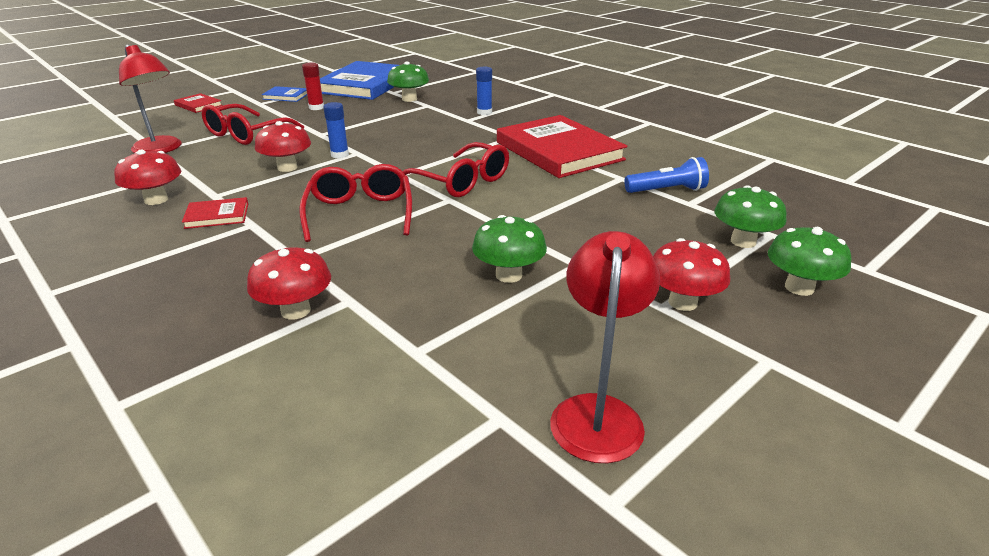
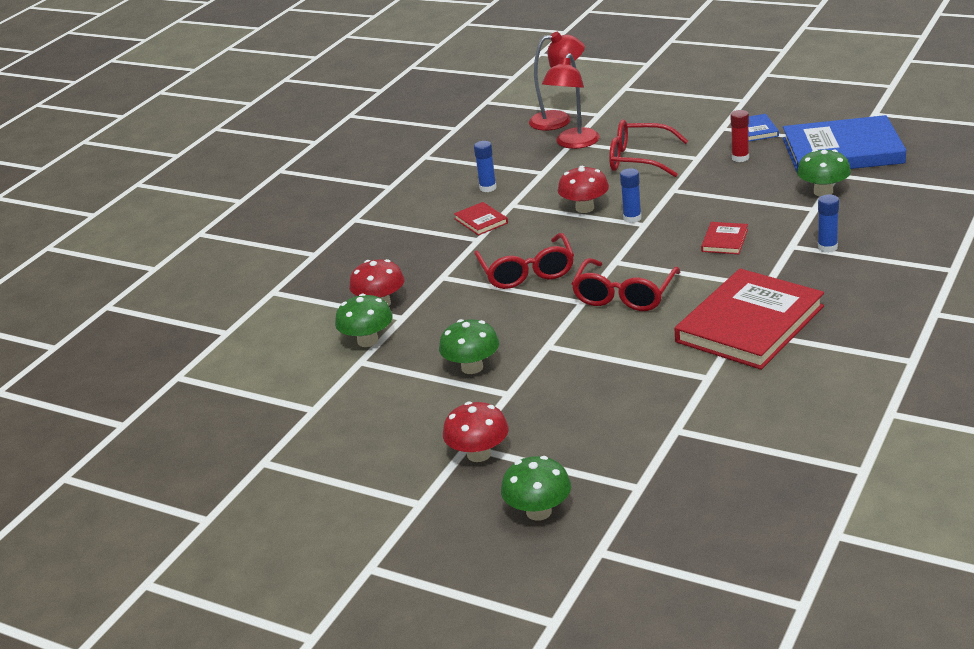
camera: 75 degrees right, 0 degrees up
(156, 200) = (488, 188): red mushroom -> blue glue stick
(198, 105) = (685, 106): red book -> red book (724, 240)
(360, 213) = (527, 272): red glasses -> red glasses turned 105 degrees clockwise
(597, 412) = (332, 442): red lamp -> red lamp (559, 120)
(667, 190) = (698, 411): blue flashlight -> none
(743, 241) = (609, 472): green mushroom -> green mushroom (368, 341)

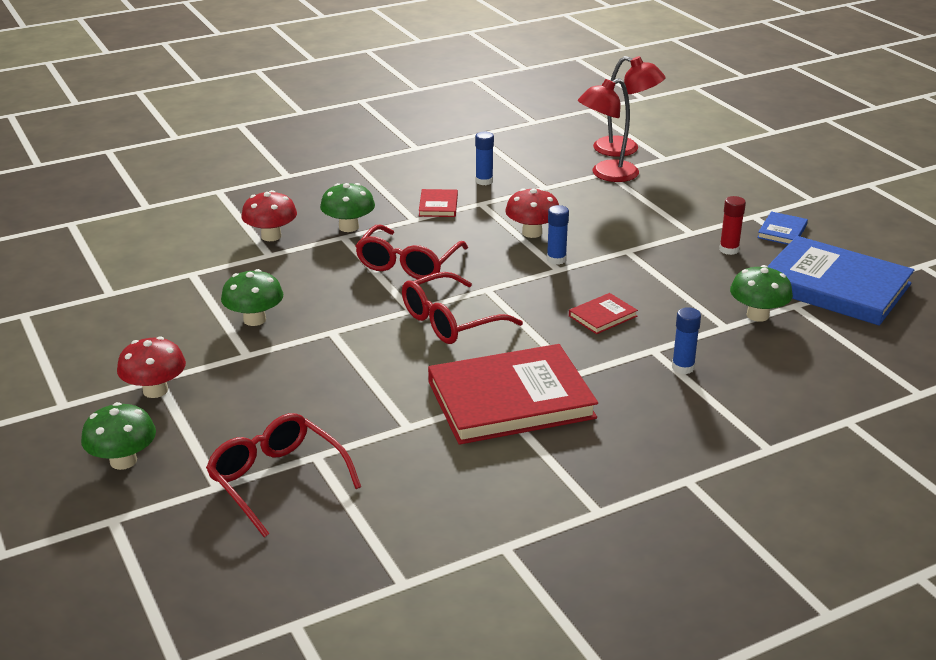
camera: 30 degrees right, 0 degrees up
(368, 341) = (220, 260): green mushroom -> green mushroom (348, 227)
(638, 159) = (639, 211): red glasses -> red glasses (276, 480)

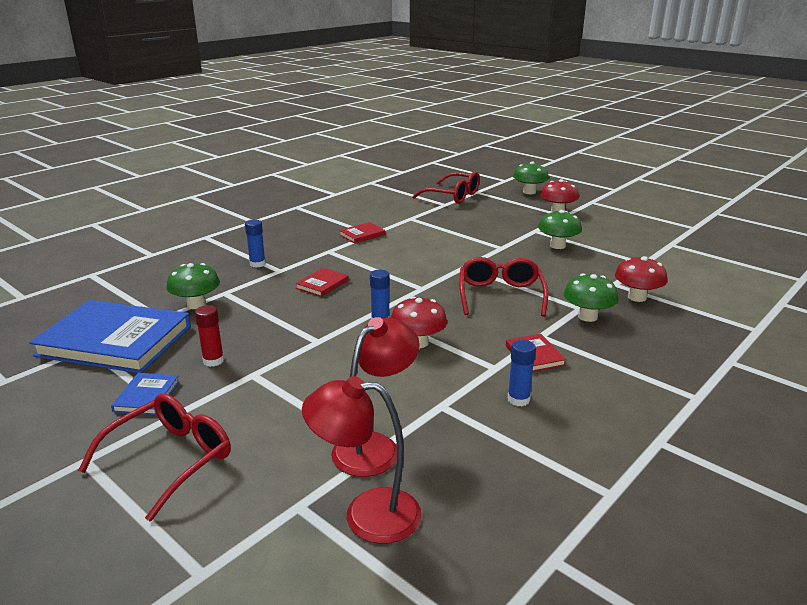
camera: 160 degrees right, 5 degrees down
(450, 321) = (431, 264): red glasses -> red glasses (171, 459)
(510, 399) = (362, 235): red book -> red book, size x0.43

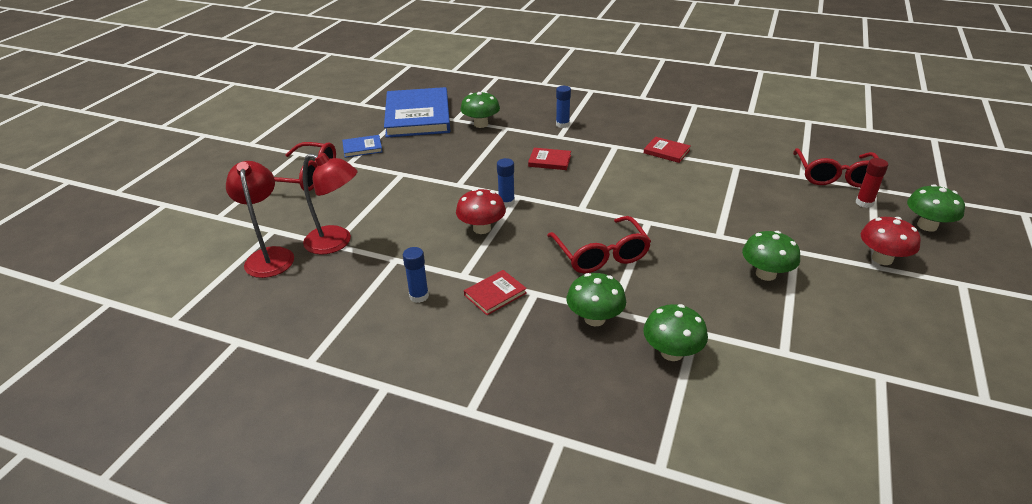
camera: 70 degrees right, 10 degrees up
(213, 361) = (411, 155): red glue stick -> red glue stick (864, 203)
(500, 295) = (601, 255): red glasses -> red glasses turned 90 degrees clockwise
(637, 297) = (672, 352): red mushroom -> green mushroom

